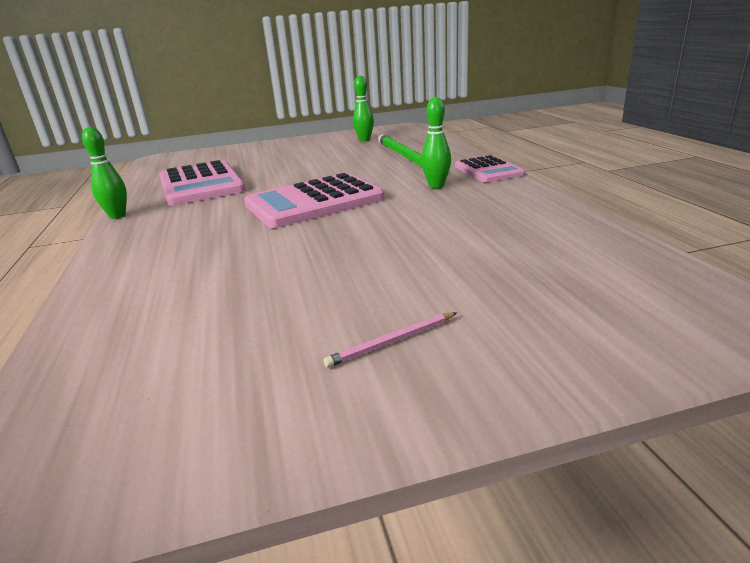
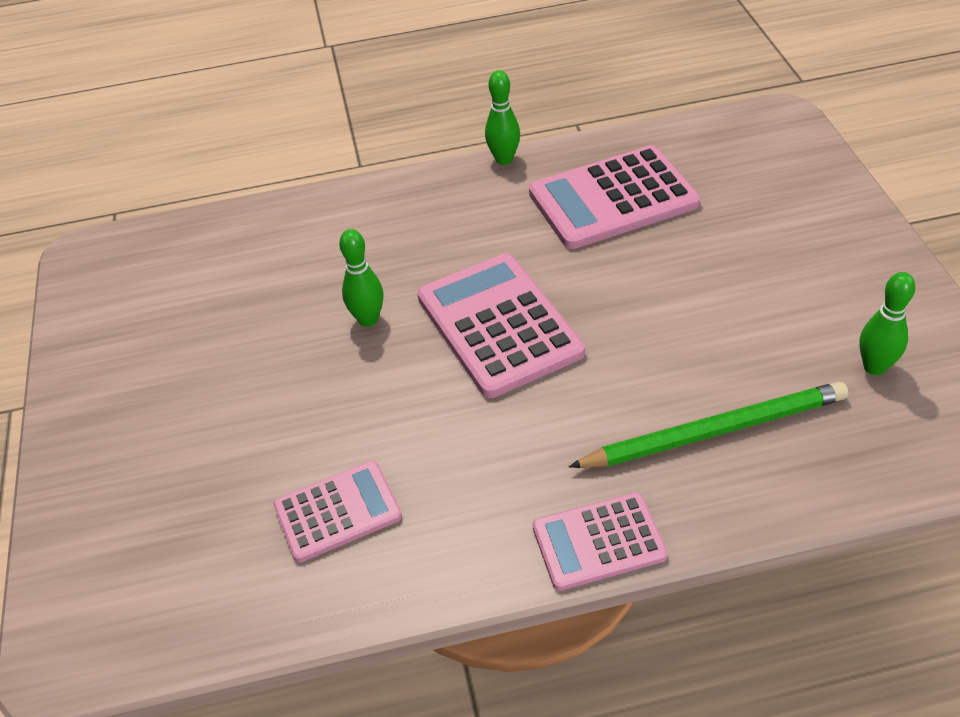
camera: 95 degrees right, 20 degrees up
(392, 342) = (148, 401): pink pencil -> none
(436, 186) = (530, 461): green bowling pin -> green bowling pin (368, 319)
(501, 229) = (337, 511): none -> pink calculator

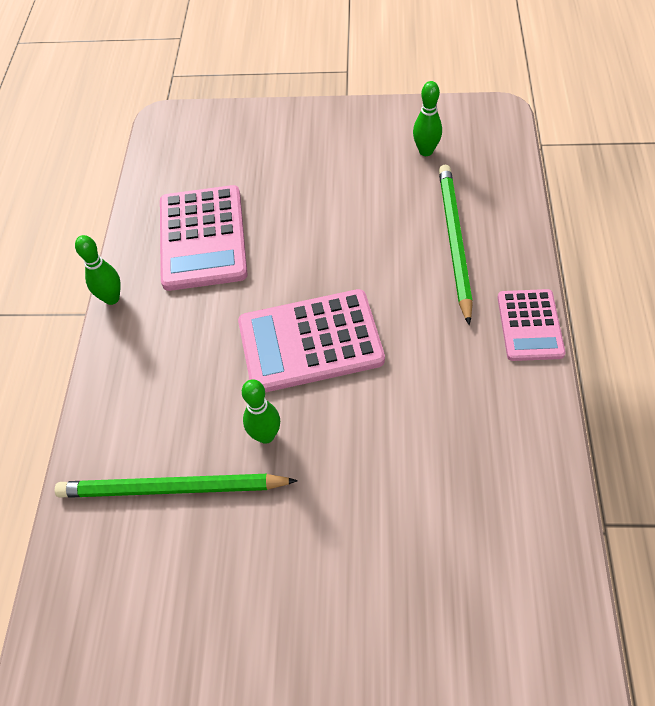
camera: 75 degrees left, 10 degrees up
(295, 268) = (172, 489): none -> green pencil
(337, 511) = (468, 487): pink calculator -> none

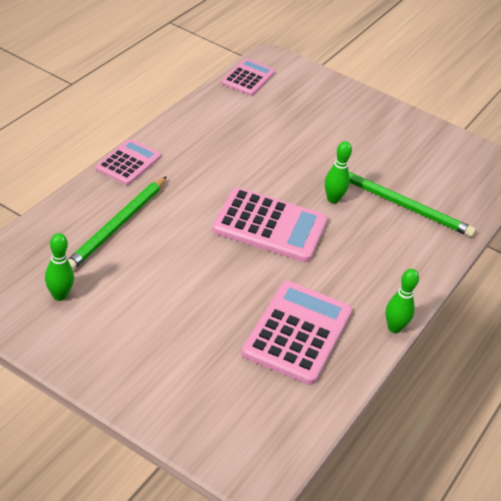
camera: 160 degrees left, 15 degrees down
(559, 625) = (248, 78): none -> pink calculator

